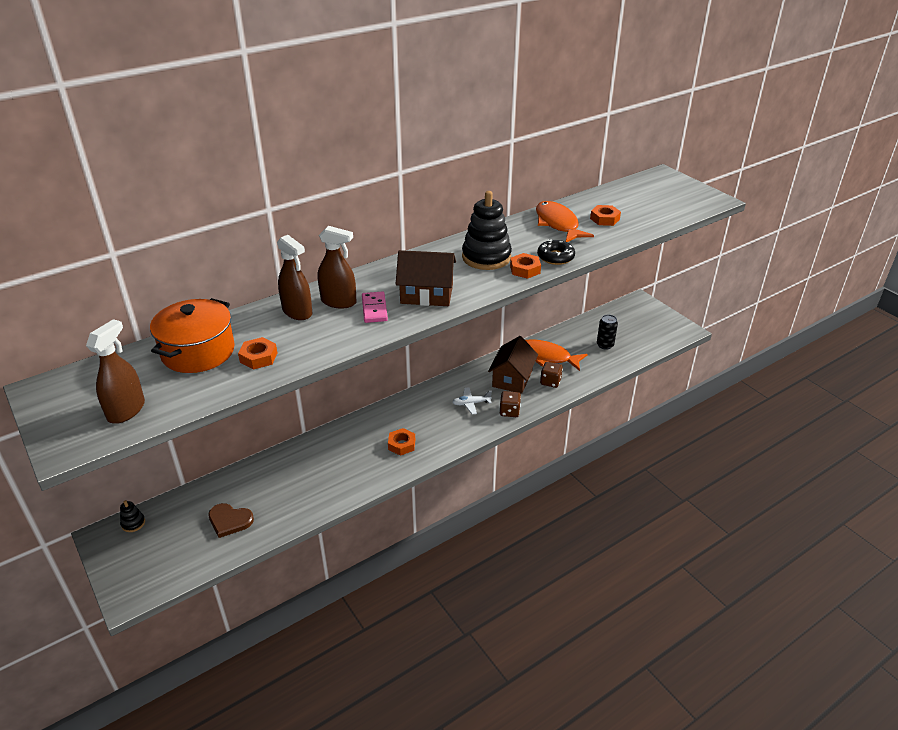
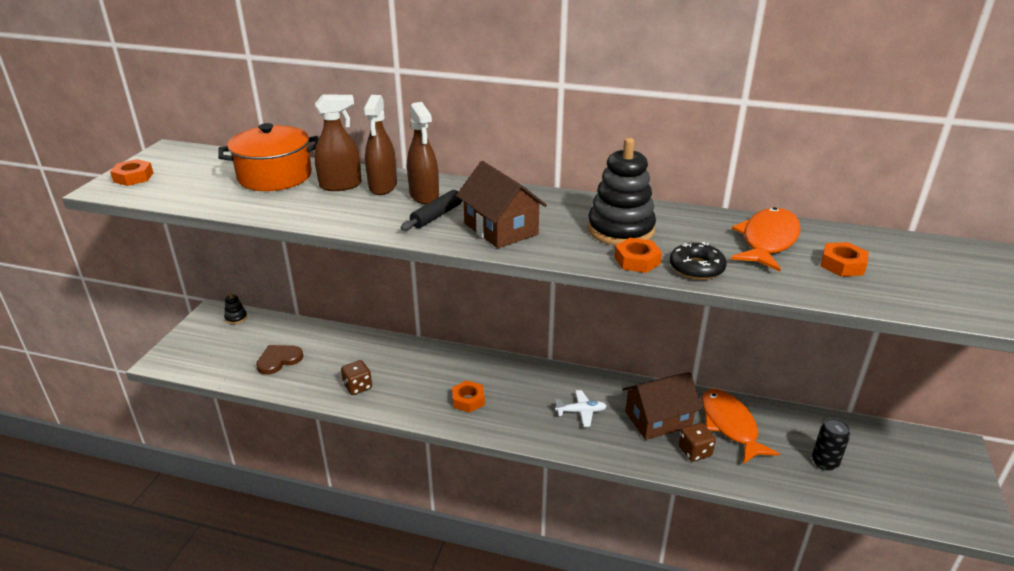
camera: 50 degrees right, 5 degrees down
(126, 410) = (170, 187): brown spray bottle -> brown spray bottle (341, 185)
(229, 521) = (279, 360): brown heart -> brown heart turned 75 degrees clockwise
(258, 357) = (295, 201): orange nut -> orange nut (133, 177)
(374, 309) = (437, 216): pink domino -> black rolling pin
(471, 403) = (581, 412): white plane -> white plane turned 135 degrees clockwise
(509, 411) = (605, 446): brown dice -> brown dice (358, 387)

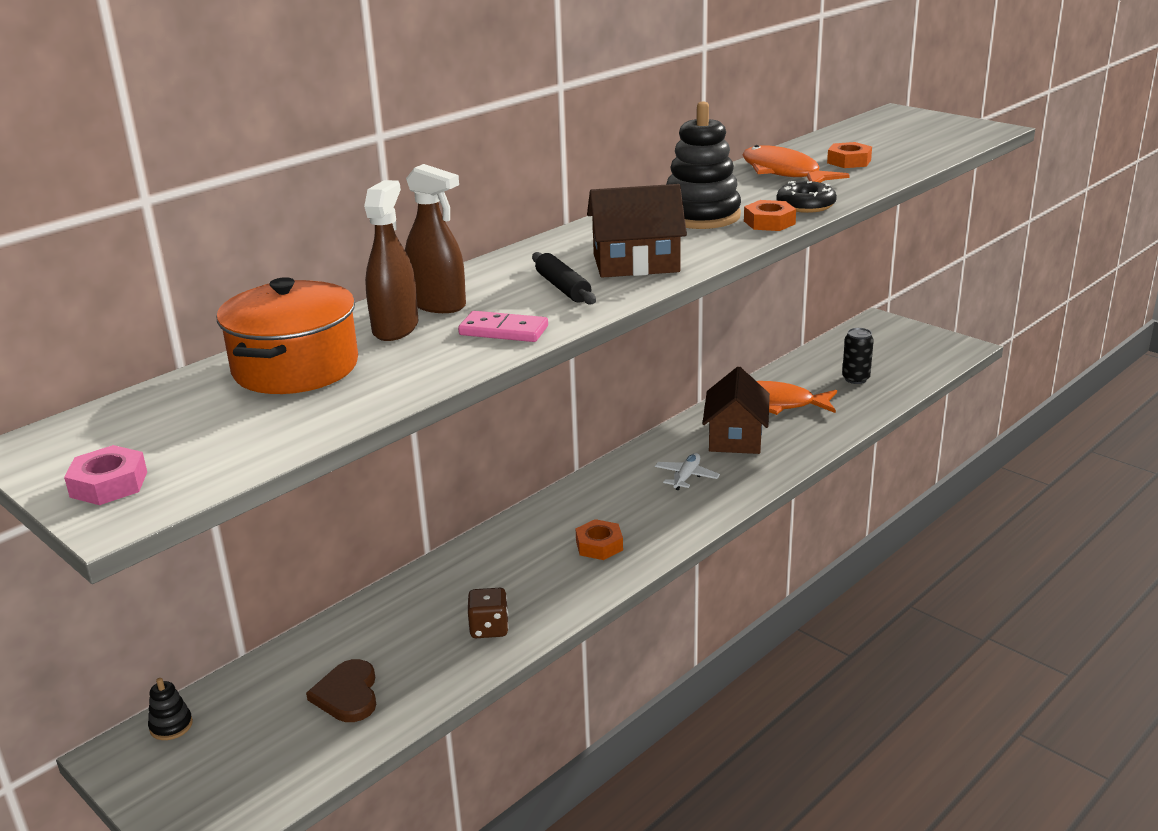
camera: 60 degrees left, 5 degrees down
(133, 177) = (109, 484): orange nut -> pink nut
(355, 216) = (503, 331): none -> pink domino
(424, 196) = (499, 286): brown spray bottle -> none
(695, 451) = (796, 433): brown dice -> none

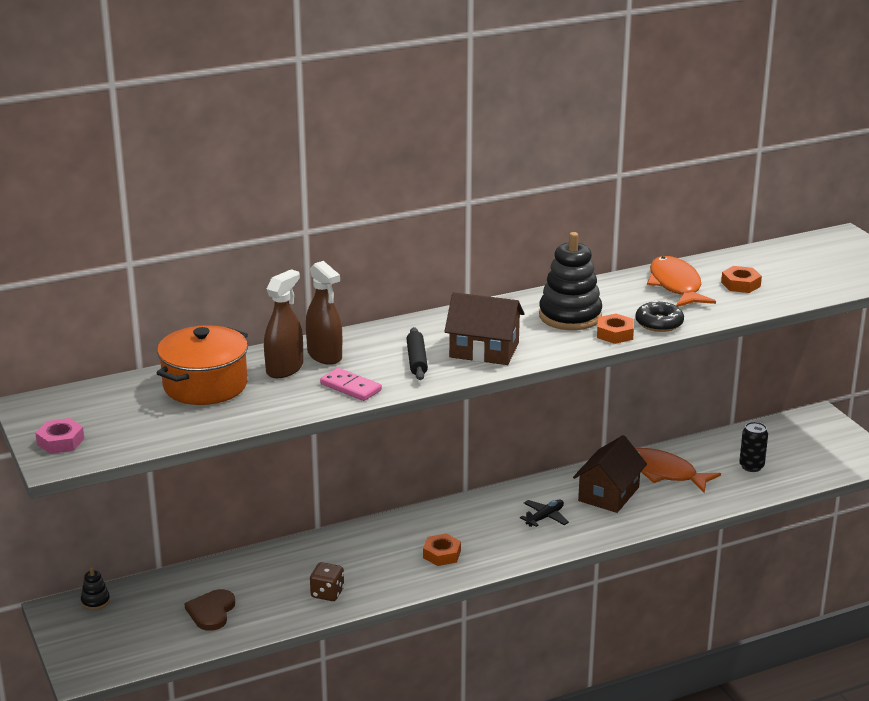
camera: 20 degrees right, 0 degrees up
(686, 477) = (545, 517): white plane -> black plane

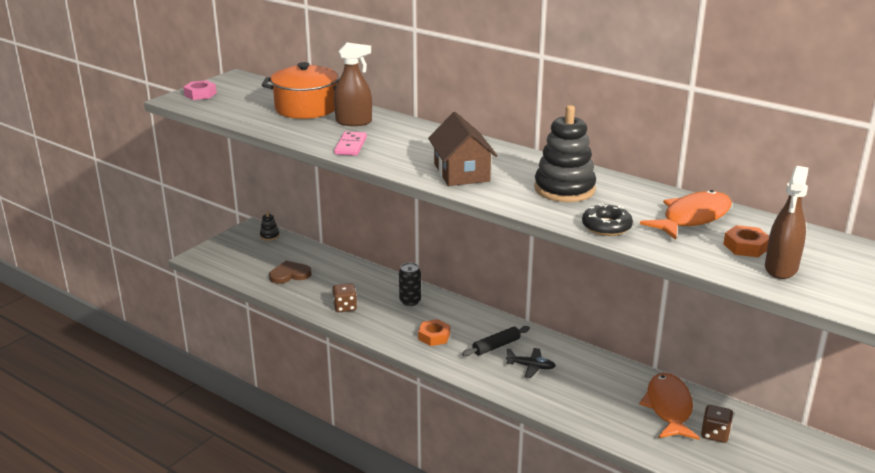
camera: 60 degrees right, 0 degrees up
(325, 355) = (387, 128): brown spray bottle -> brown spray bottle (781, 268)
(416, 360) = (416, 155): black rolling pin -> black rolling pin (496, 346)
(608, 494) = (600, 388): brown house -> none
(615, 334) = (559, 213): orange nut -> none
(714, 467) = (715, 434): none -> brown dice
(751, 466) = (745, 457): black can -> black can (410, 301)

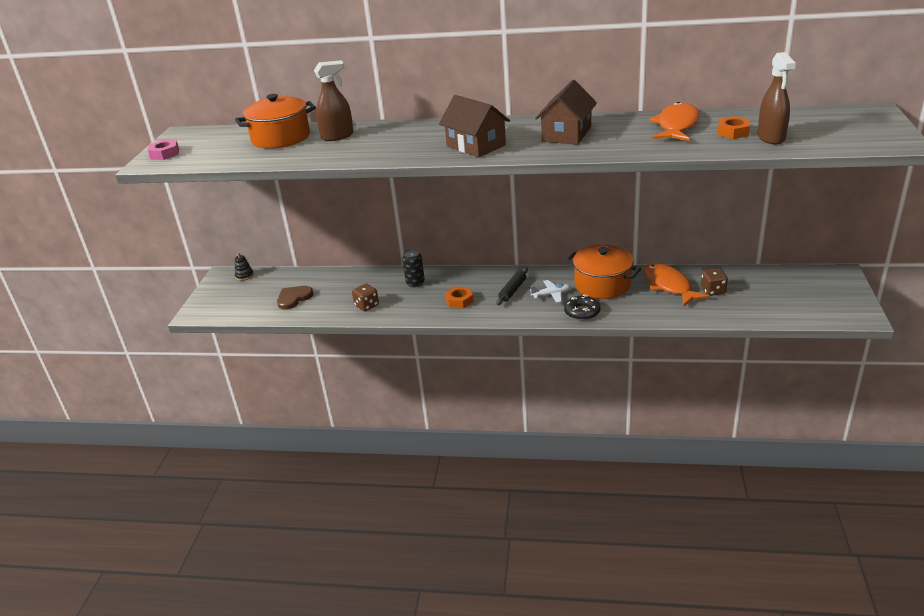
camera: 25 degrees left, 5 degrees up
(350, 146) = (359, 153): pink domino -> none
(531, 366) = (551, 295): black plane -> white plane
(564, 189) = (566, 134): black stacking toy -> brown house
(595, 377) = (602, 285): none -> orange pot
(606, 227) = (629, 148): black donut -> black donut (582, 312)

